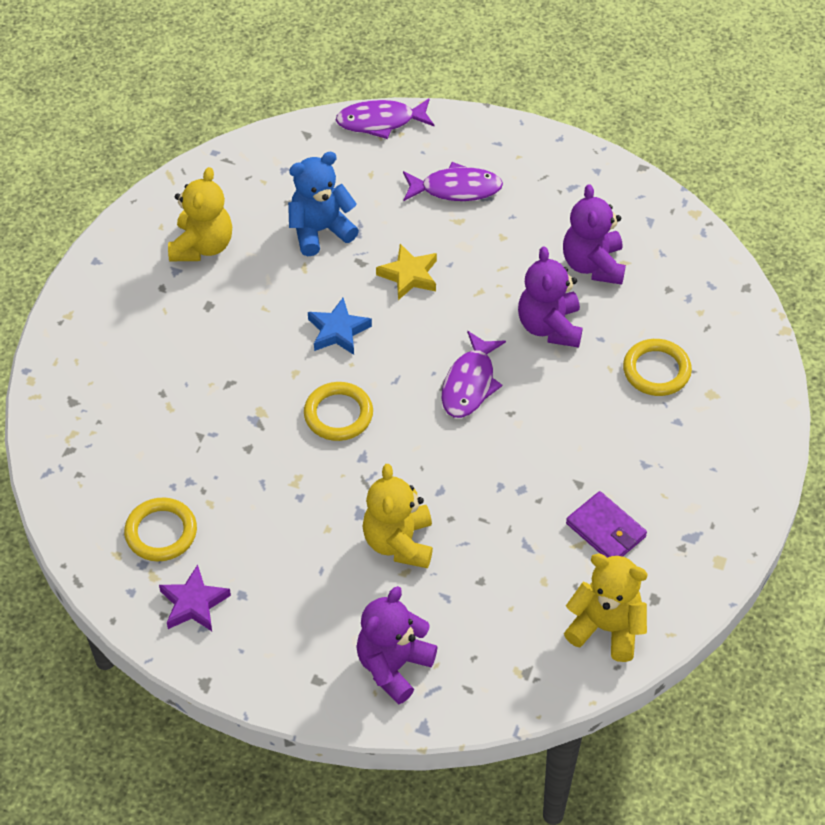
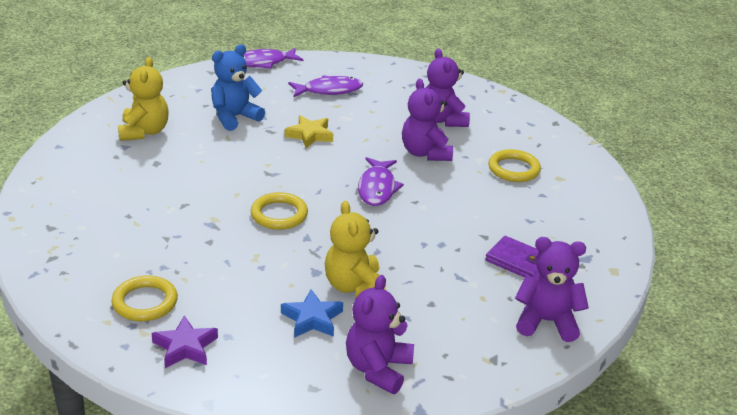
camera: 15 degrees left, 20 degrees down
(338, 331) = (264, 168): blue star -> blue star (312, 319)
(606, 628) = (546, 321): yellow teddy bear -> purple teddy bear

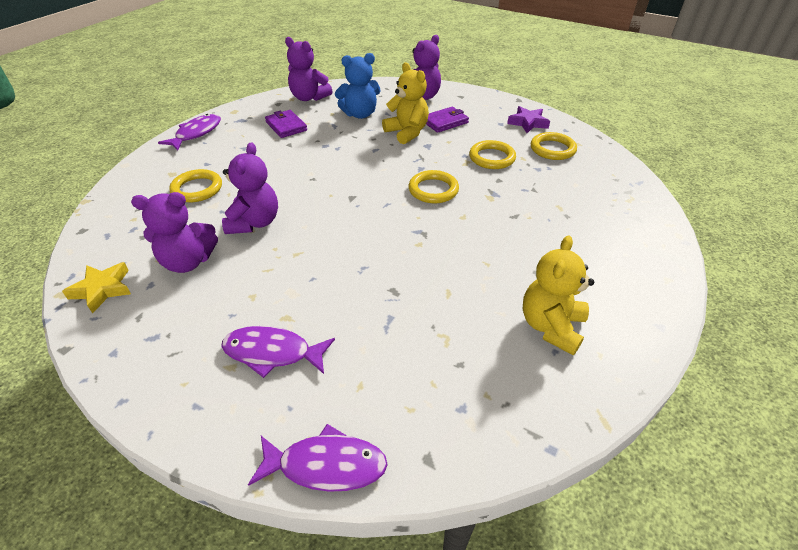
camera: 155 degrees left, 10 degrees up
(225, 270) = (492, 158): none -> yellow ring
(234, 117) = (428, 326): blue teddy bear -> blue teddy bear (360, 114)
(310, 135) = (352, 273): yellow star -> yellow star (102, 289)
(312, 319) = (445, 122): blue star -> purple wallet
(354, 286) = (407, 132): yellow teddy bear -> yellow teddy bear turned 45 degrees counterclockwise
(377, 188) = (333, 196): purple fish -> purple fish (196, 133)
(443, 120) = (188, 262): purple teddy bear -> purple teddy bear turned 75 degrees clockwise

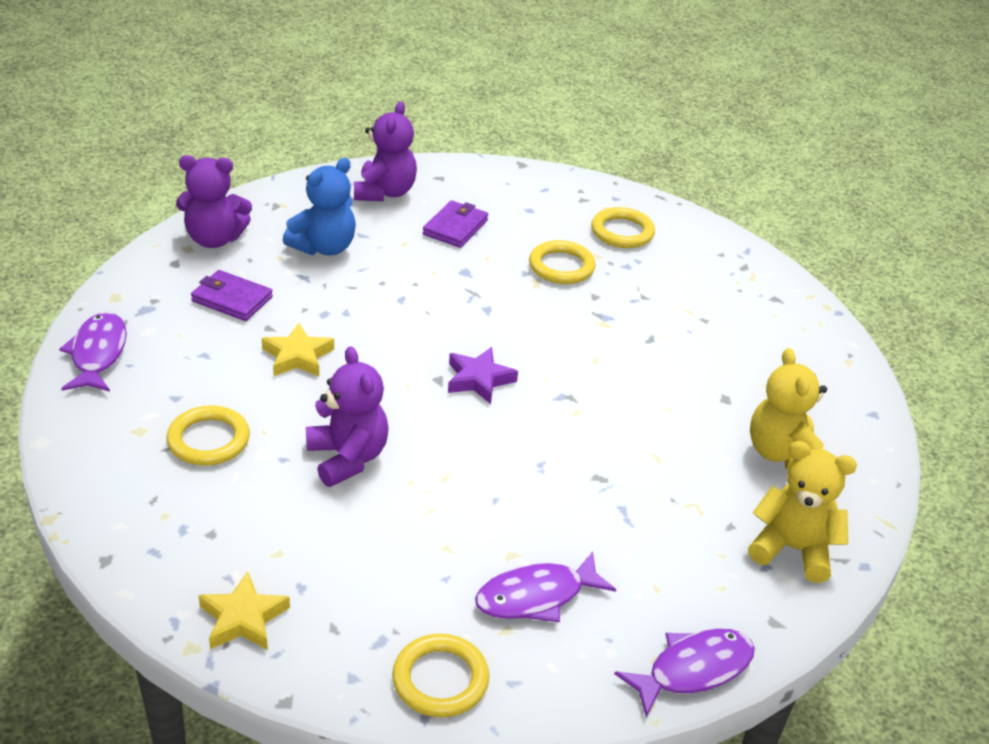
camera: 35 degrees left, 5 degrees down
(188, 262) = (317, 540): purple teddy bear -> none
(287, 162) = (297, 356): none -> yellow star
(407, 132) = (420, 259): yellow teddy bear -> yellow teddy bear (792, 549)
(433, 190) = (530, 335): yellow ring -> yellow ring (440, 679)
(528, 123) = (562, 199): purple star -> purple star (479, 380)

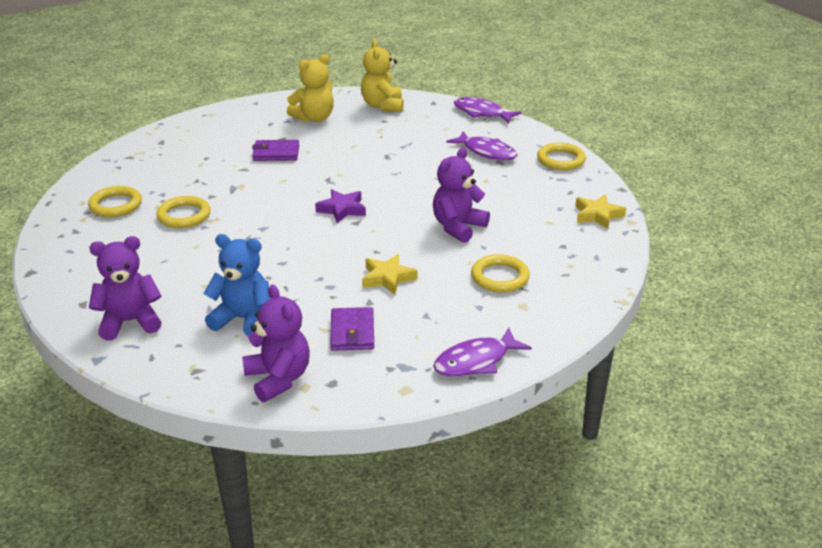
camera: 115 degrees left, 5 degrees down
(455, 227) = (163, 271): purple wallet -> purple wallet (276, 153)

